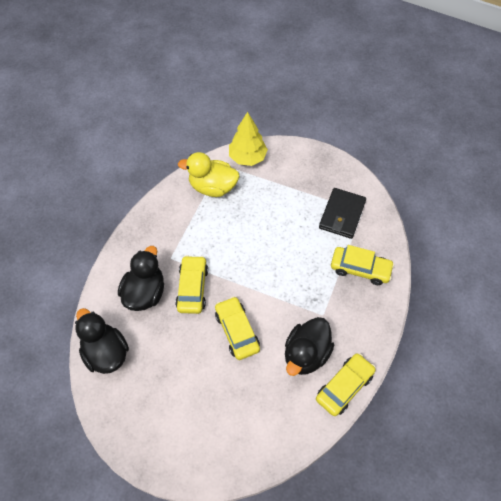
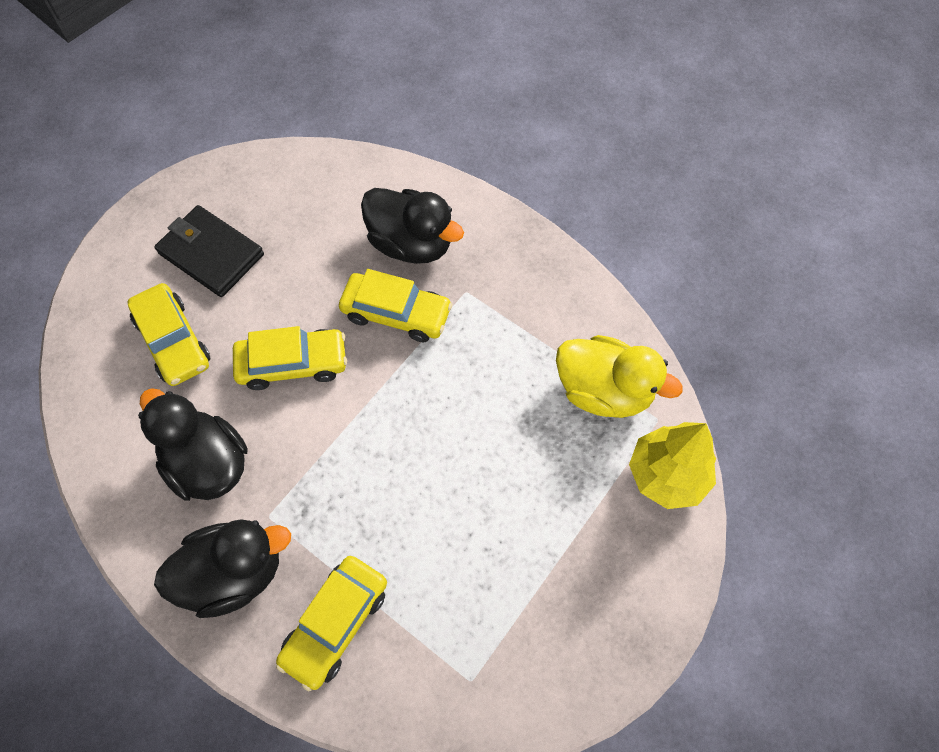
camera: 105 degrees right, 5 degrees up
(106, 353) = (329, 180): black duck -> black duck (234, 573)
(212, 187) = (603, 391): yellow duck -> yellow duck turned 90 degrees clockwise
(342, 215) = (473, 631): black wallet -> black wallet (211, 254)
(344, 387) = (125, 509): yellow car -> yellow car (173, 341)

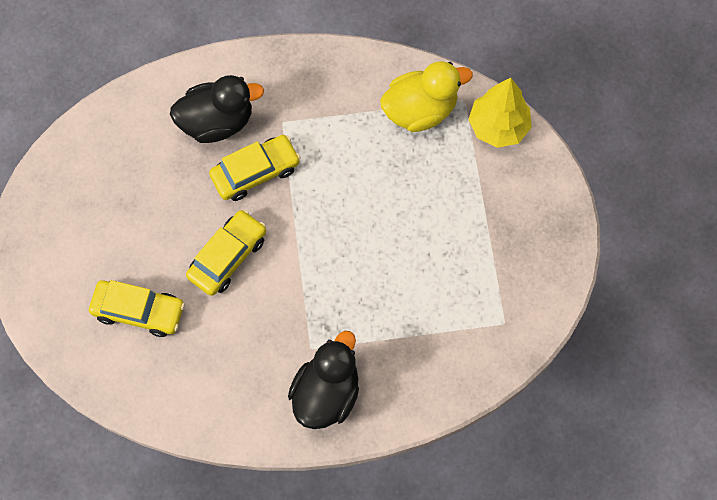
camera: 45 degrees left, 5 degrees up
(208, 463) = (243, 355): black duck -> none
(211, 254) = (97, 240): black wallet -> none
(335, 623) = (407, 364): yellow car -> none

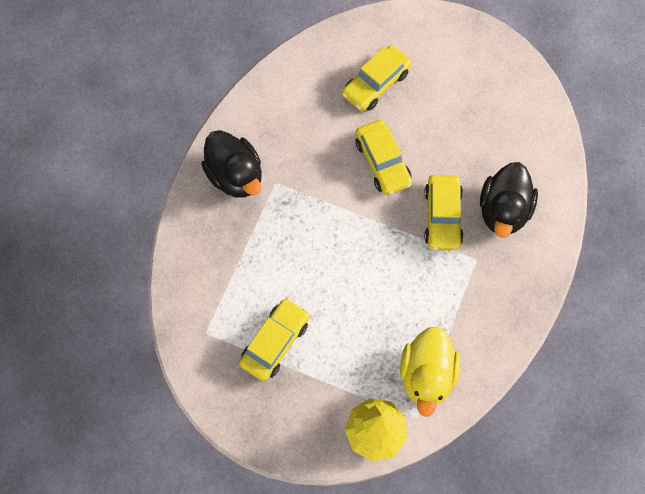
camera: 120 degrees right, 0 degrees up
(473, 255) = (275, 342): none -> yellow car

